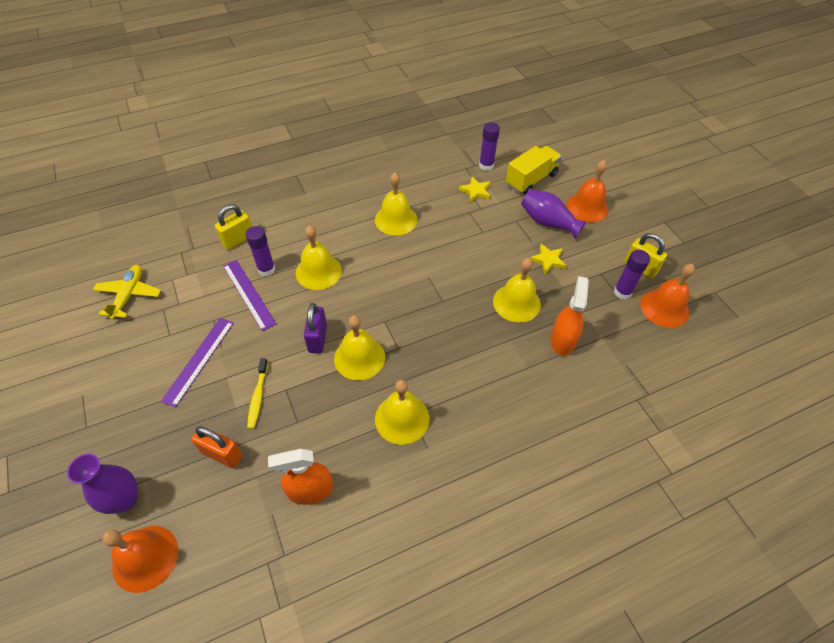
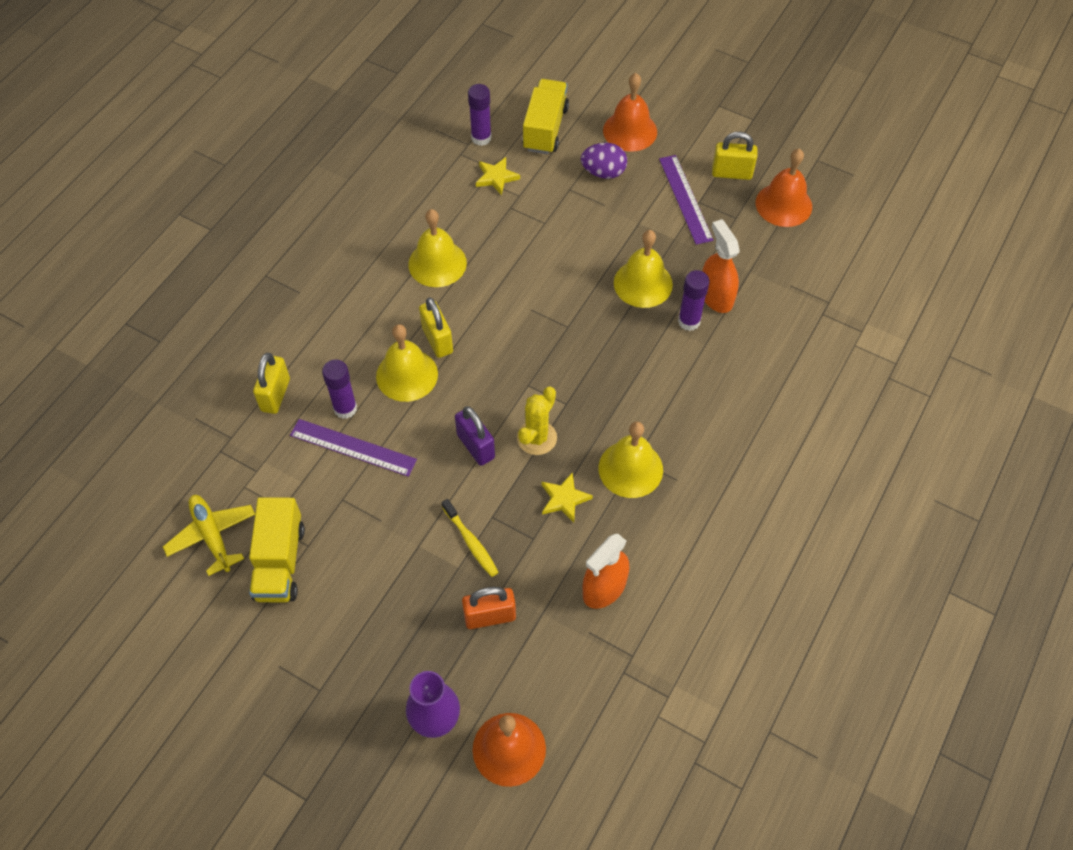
camera: 35 degrees left, 5 degrees up
(145, 334) = (280, 562): none -> yellow truck
(199, 360) = (371, 549): purple ruler -> purple ruler (685, 199)
(355, 262) = (437, 340): none -> yellow padlock
(359, 357) = (537, 438): yellow bell -> yellow cactus
(548, 222) = (603, 172): purple vase -> purple egg
(548, 260) = (637, 217): yellow star -> yellow star (564, 499)
(622, 292) = (734, 211): purple glue stick -> purple glue stick (689, 321)

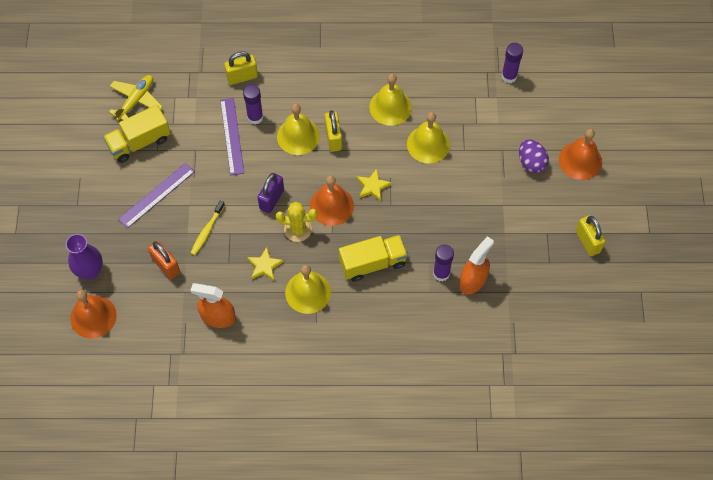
camera: 60 degrees right, 5 degrees up
(437, 340) = (333, 138): yellow padlock -> yellow padlock turned 45 degrees counterclockwise
(496, 177) = (482, 103): yellow star -> yellow star (373, 186)
(545, 129) = (544, 109): yellow truck -> yellow truck (372, 263)
(643, 283) = (454, 231): yellow bell -> yellow bell (428, 144)
(685, 199) = (543, 223): purple ruler -> purple ruler (157, 195)
(783, 204) = (582, 287): orange bell -> orange bell (331, 205)

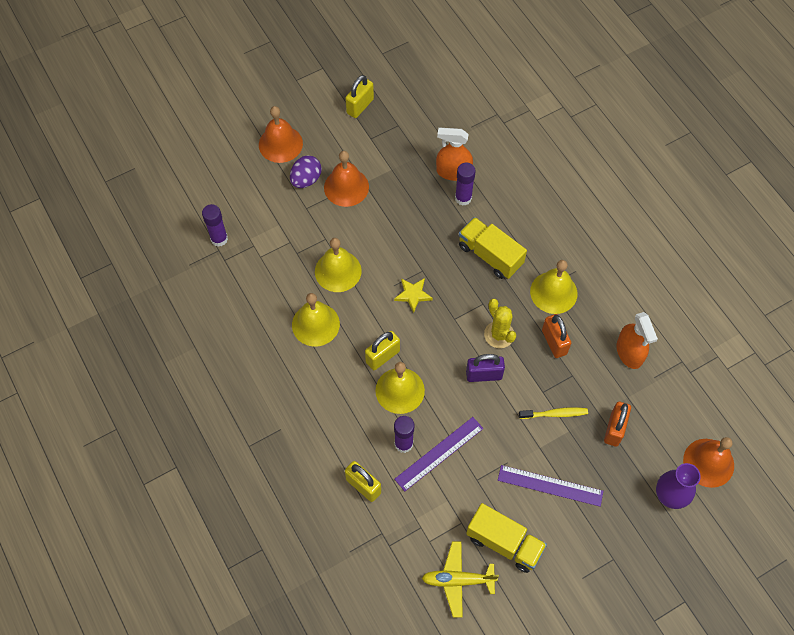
camera: 120 degrees left, 0 degrees up
(264, 266) = (554, 342): yellow star -> orange padlock
(331, 205) = (456, 319): orange bell -> orange bell (346, 187)

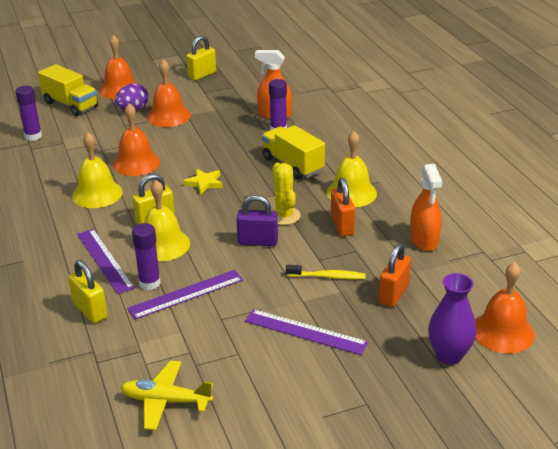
camera: 10 degrees right, 30 degrees down
(338, 271) = (136, 163): yellow bell -> orange bell
(354, 419) = (104, 260): none -> purple ruler
(504, 543) = (234, 374): yellow truck -> yellow truck (70, 105)

